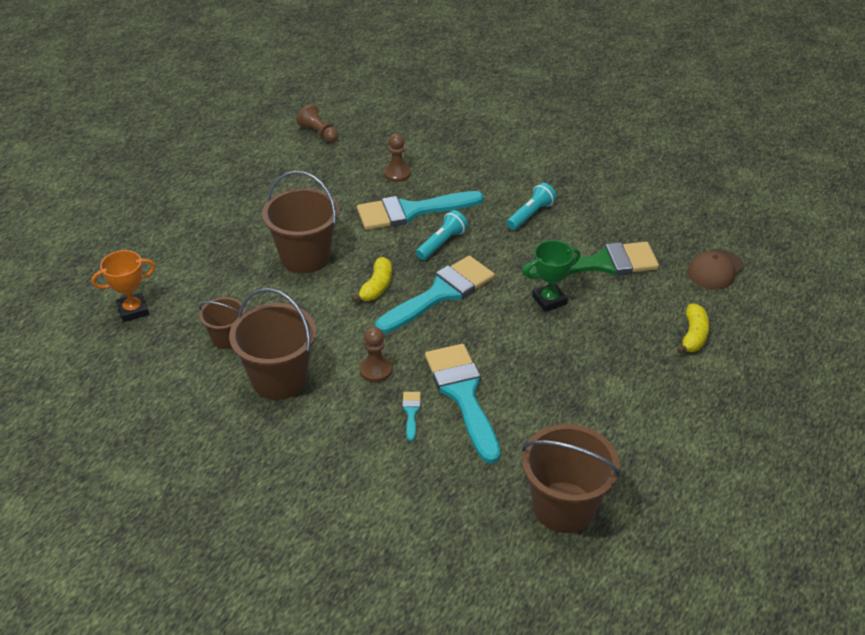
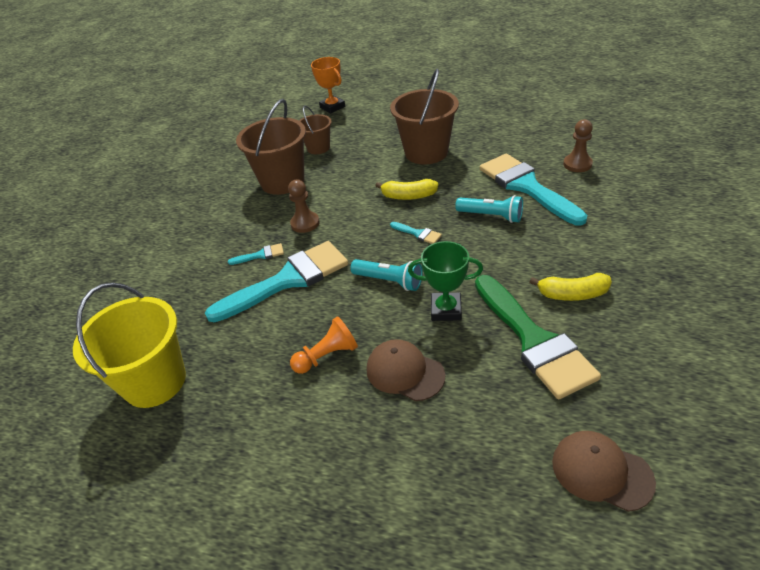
camera: 80 degrees right, 0 degrees up
(319, 133) = (598, 111): brown pawn -> none
(440, 293) = (418, 233): turquoise brush -> turquoise brush, size x0.40
(530, 215) = (584, 264): turquoise flashlight -> turquoise flashlight (389, 281)
(549, 300) = (446, 310): green trophy -> green trophy turned 45 degrees counterclockwise
(564, 507) = (155, 381): brown bucket -> yellow bucket
(574, 381) = (327, 356): none -> orange pawn
(608, 338) = (405, 372): none -> brown cap
(693, 335) = (445, 461): yellow banana -> yellow banana (572, 294)

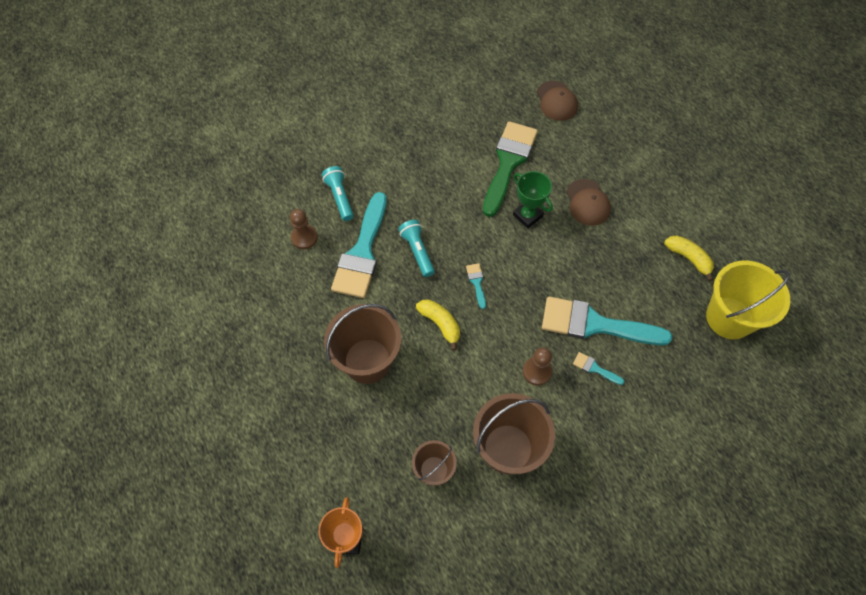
camera: 140 degrees left, 20 degrees up
(327, 356) = (618, 246): orange pawn -> none
(389, 281) = (535, 263): turquoise flashlight -> turquoise flashlight (340, 197)
(572, 294) = (456, 165): yellow banana -> yellow banana (688, 258)

